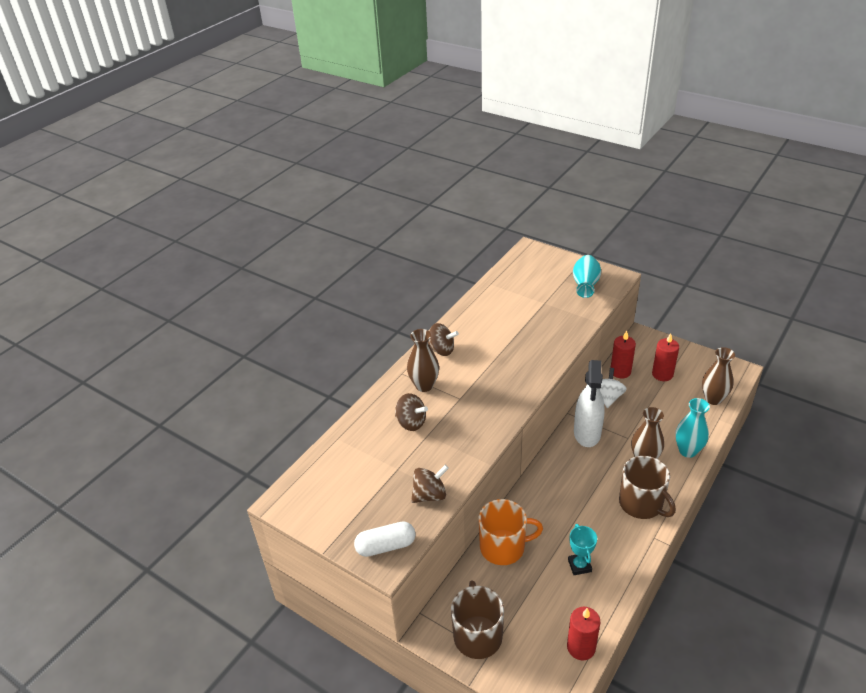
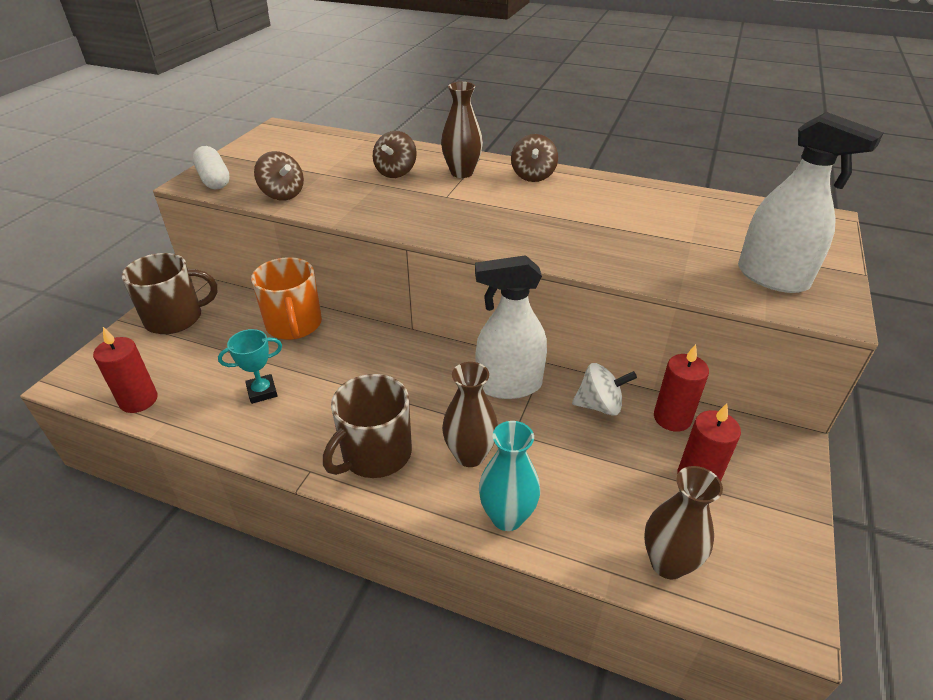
camera: 75 degrees right, 0 degrees up
(585, 286) = (772, 278): turquoise vase -> white spray bottle

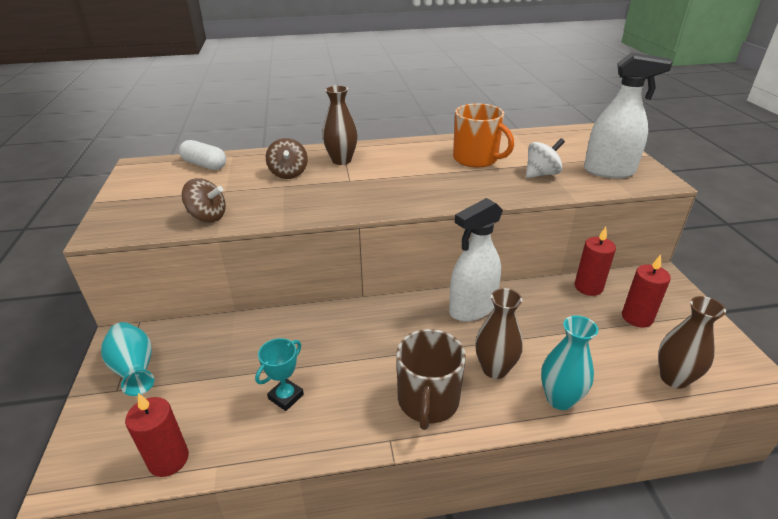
camera: 30 degrees left, 5 degrees down
(175, 318) = (135, 370): brown mug -> turquoise vase
(214, 180) = (122, 224): white capsule -> white capsule (204, 165)
(294, 325) = (261, 331): orange mug -> orange mug (476, 159)
(533, 176) = (395, 149): brown spinning top -> none
(599, 405) = (541, 297): white spinning top -> white spinning top (541, 174)

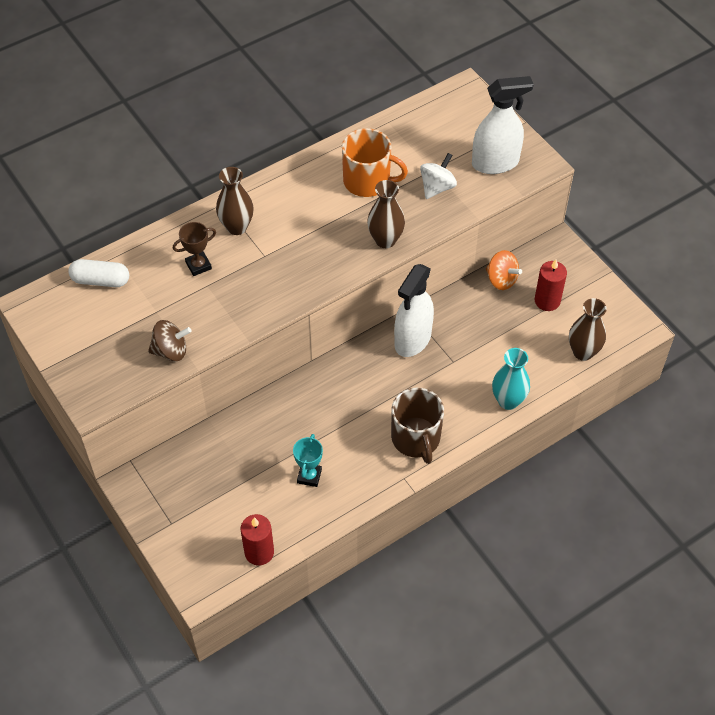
camera: 25 degrees left, 20 degrees up
(135, 370) = (170, 502): turquoise vase -> none
(288, 173) = (198, 265): brown spinning top -> brown trophy
(494, 369) = (453, 393): brown vase -> brown vase (385, 240)
(588, 287) = (501, 280): red candle -> orange spinning top

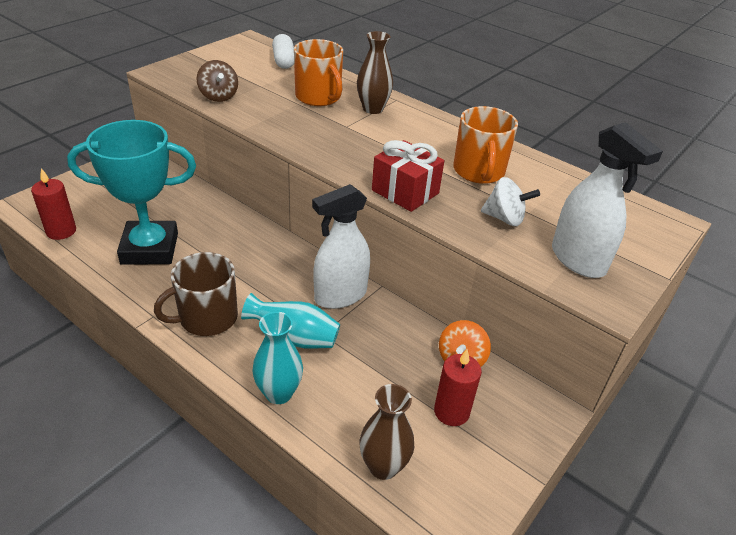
camera: 70 degrees right, 15 degrees down
(198, 265) = (319, 97): brown trophy -> orange mug
(309, 476) = (150, 248): turquoise trophy -> turquoise trophy, size x2.33
(385, 240) = (405, 192): brown vase -> red gift
(412, 340) = (340, 295): white spray bottle -> white spray bottle turned 45 degrees counterclockwise
(454, 381) = (294, 338): none -> turquoise vase

